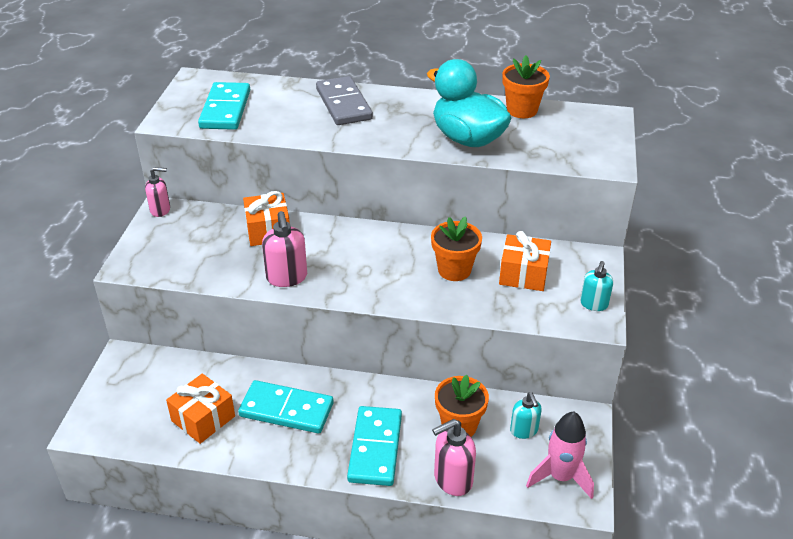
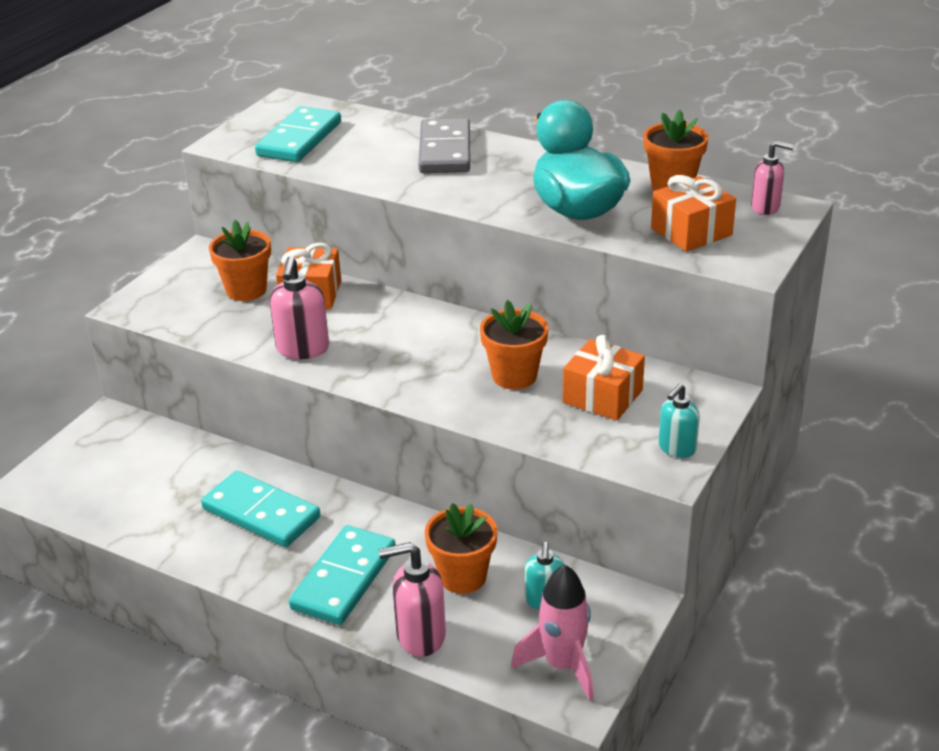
camera: 20 degrees right, 5 degrees down
(160, 210) = (200, 252): pink soap dispenser -> pink soap dispenser (765, 207)
(203, 418) = (161, 502): orange gift -> orange gift (691, 231)
(215, 236) = (246, 290): none -> orange flower pot

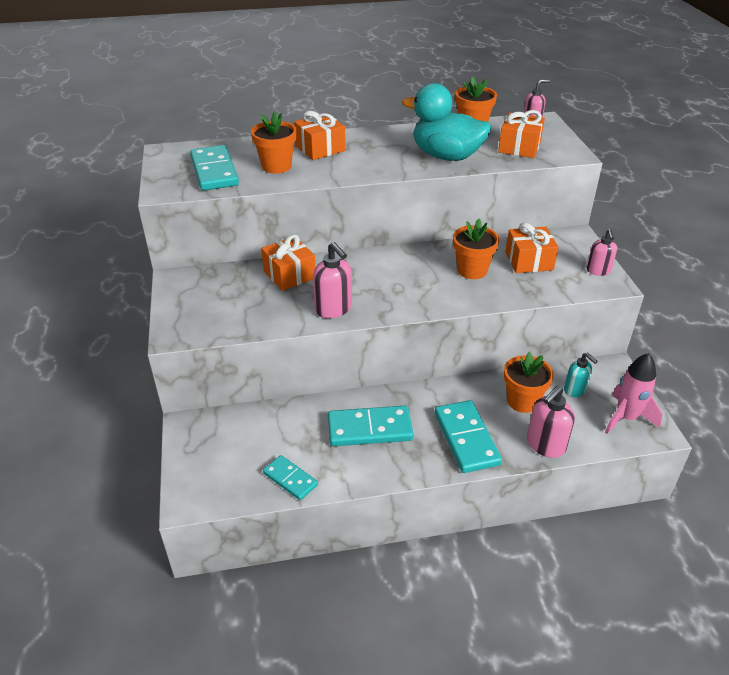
camera: 40 degrees left, 5 degrees up
(128, 518) = (290, 479): none -> turquoise domino
(246, 290) = (243, 289): orange flower pot -> orange flower pot (276, 166)
(445, 151) = (320, 148): grey domino -> orange gift
(676, 448) = (598, 271): turquoise soap dispenser -> pink soap dispenser

